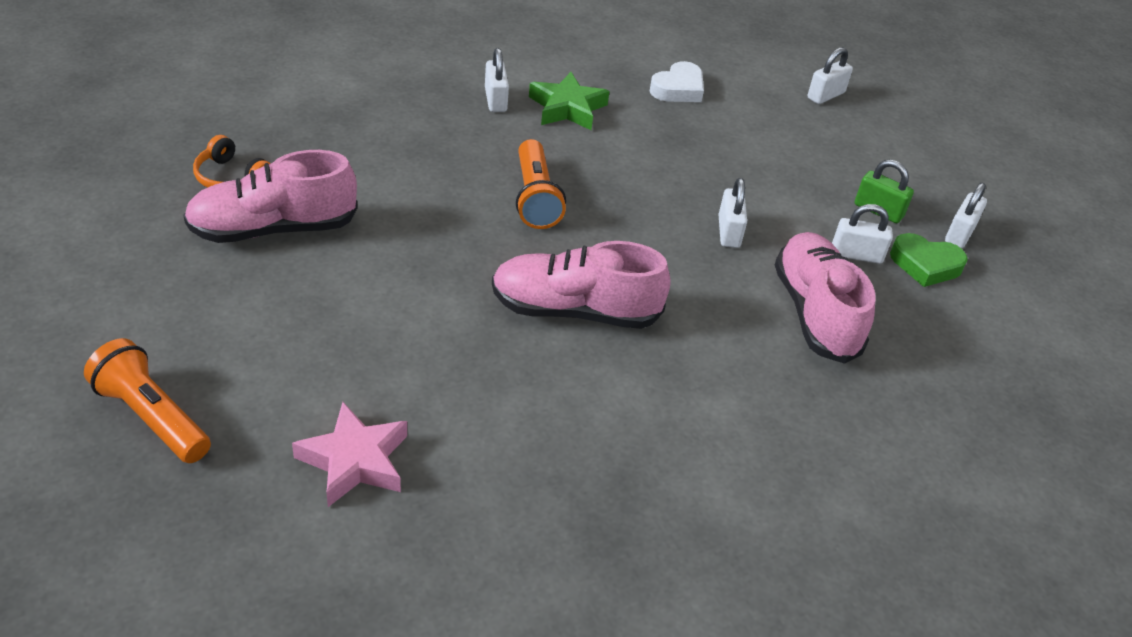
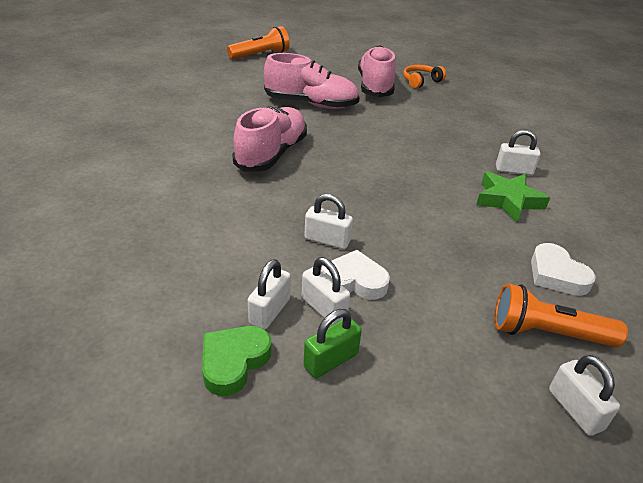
camera: 110 degrees right, 5 degrees down
(354, 461) = (207, 85): pink star -> none
(535, 198) = (388, 163): orange flashlight -> orange flashlight (547, 333)
(777, 207) = (353, 281): none -> white heart
(815, 313) = (213, 256): pink shoe -> pink shoe (311, 104)
(959, 234) = (269, 425): white padlock -> white padlock (324, 308)

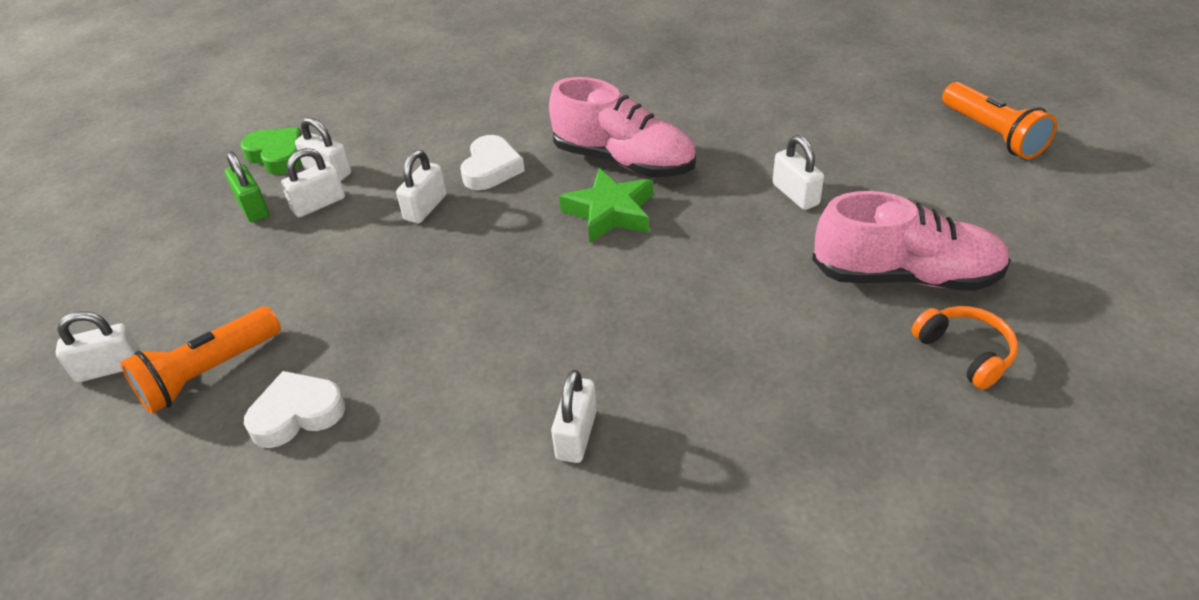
camera: 100 degrees right, 5 degrees up
(311, 104) = (795, 194): pink shoe -> white padlock
(353, 281) = (350, 225): white heart -> white heart (491, 168)
(508, 200) = (481, 402): green star -> green star (610, 212)
(547, 333) = (208, 374): orange flashlight -> orange flashlight turned 150 degrees counterclockwise

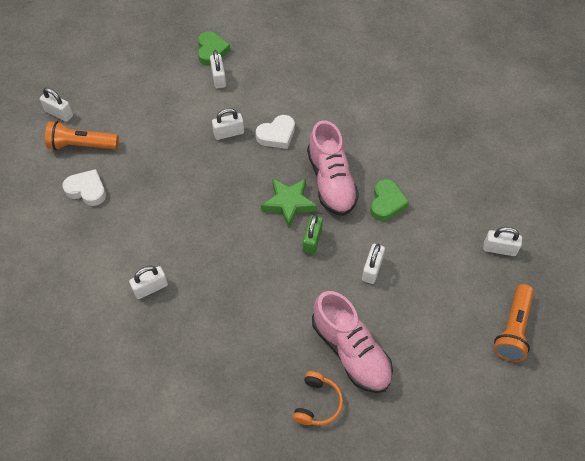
camera: 45 degrees right, 15 degrees up
(253, 208) = (173, 74): green padlock -> green padlock (312, 241)
(318, 204) = (196, 94): white padlock -> white padlock (499, 249)
(711, 135) = (386, 203): none -> green heart

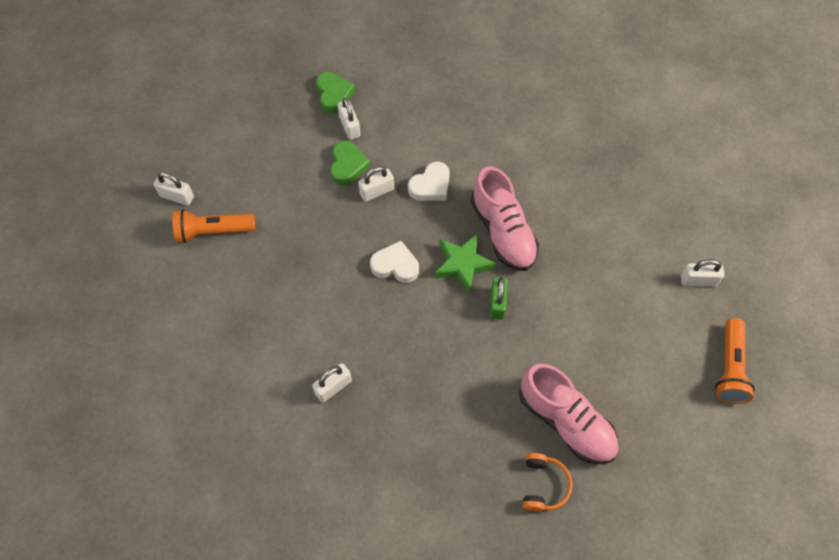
camera: 10 degrees left, 5 degrees up
(87, 190) = (233, 284): white heart -> white heart (395, 265)
(372, 269) = (568, 325): white padlock -> none
(386, 203) = (568, 247): green heart -> green heart (347, 165)

